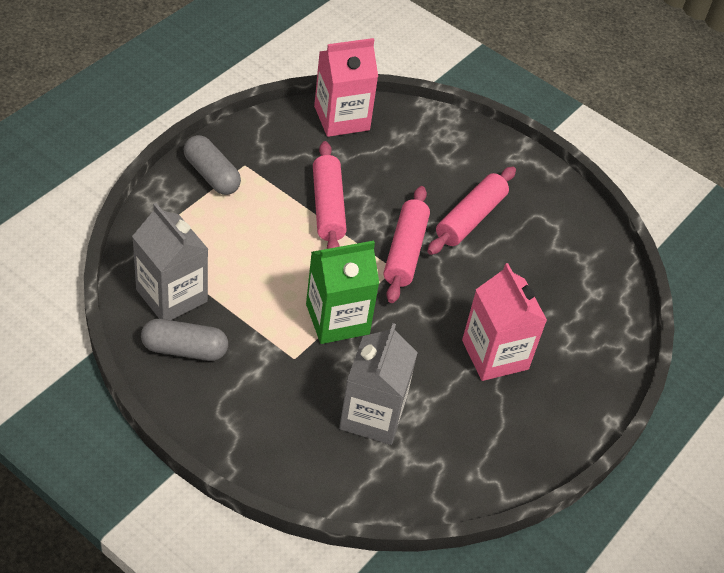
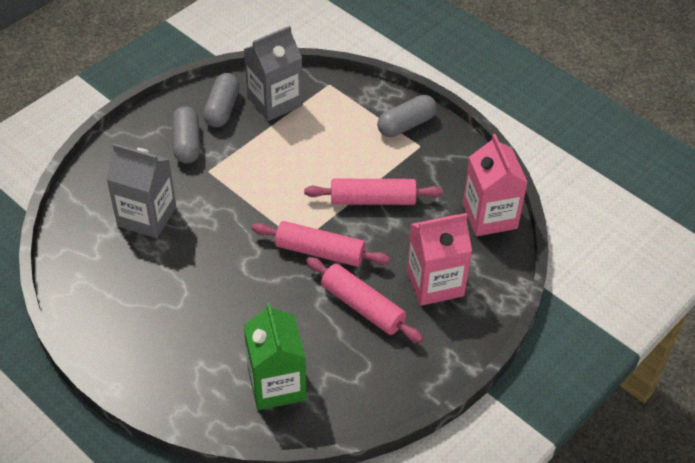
camera: 100 degrees right, 0 degrees up
(248, 383) = (187, 143): none -> grey capsule
(337, 319) = (245, 200): green carton -> green carton (277, 384)
(495, 355) = (198, 307): pink carton -> pink carton (435, 283)

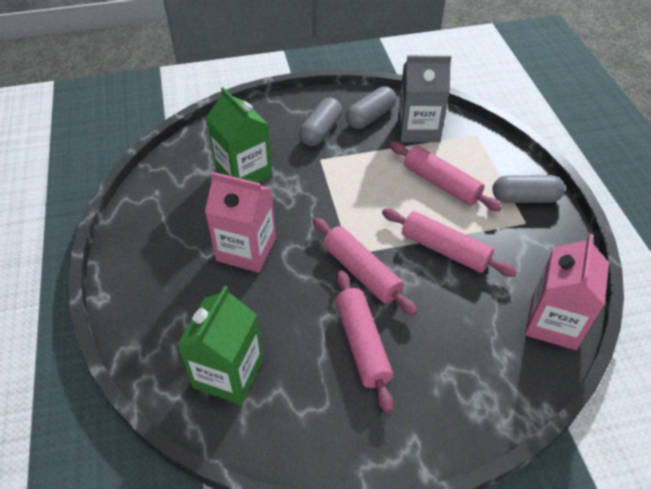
camera: 35 degrees right, 0 degrees up
(147, 216) = (244, 172): grey carton -> green carton
(330, 144) = (441, 183): none -> pink rolling pin
(435, 283) = (450, 359): pink carton -> pink carton (246, 249)

